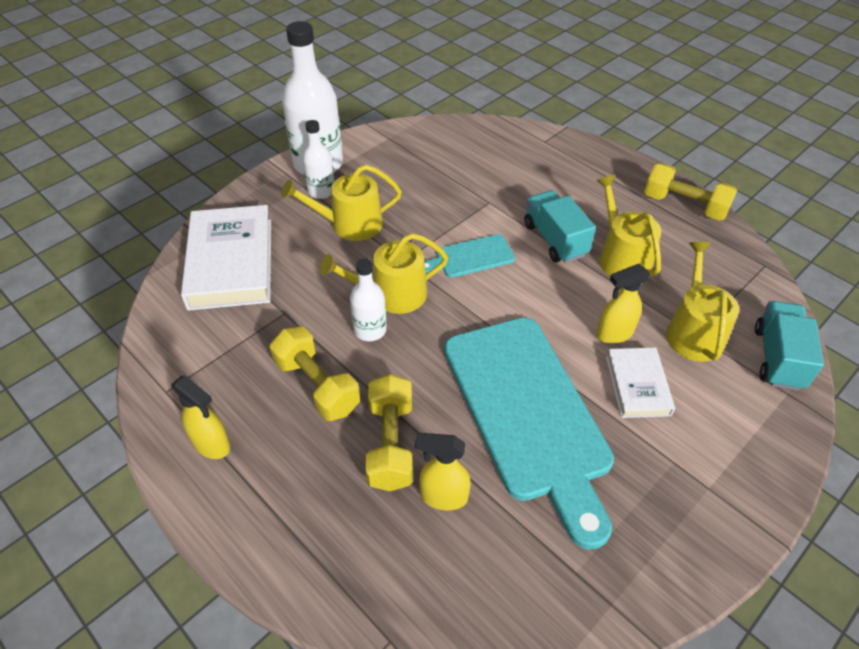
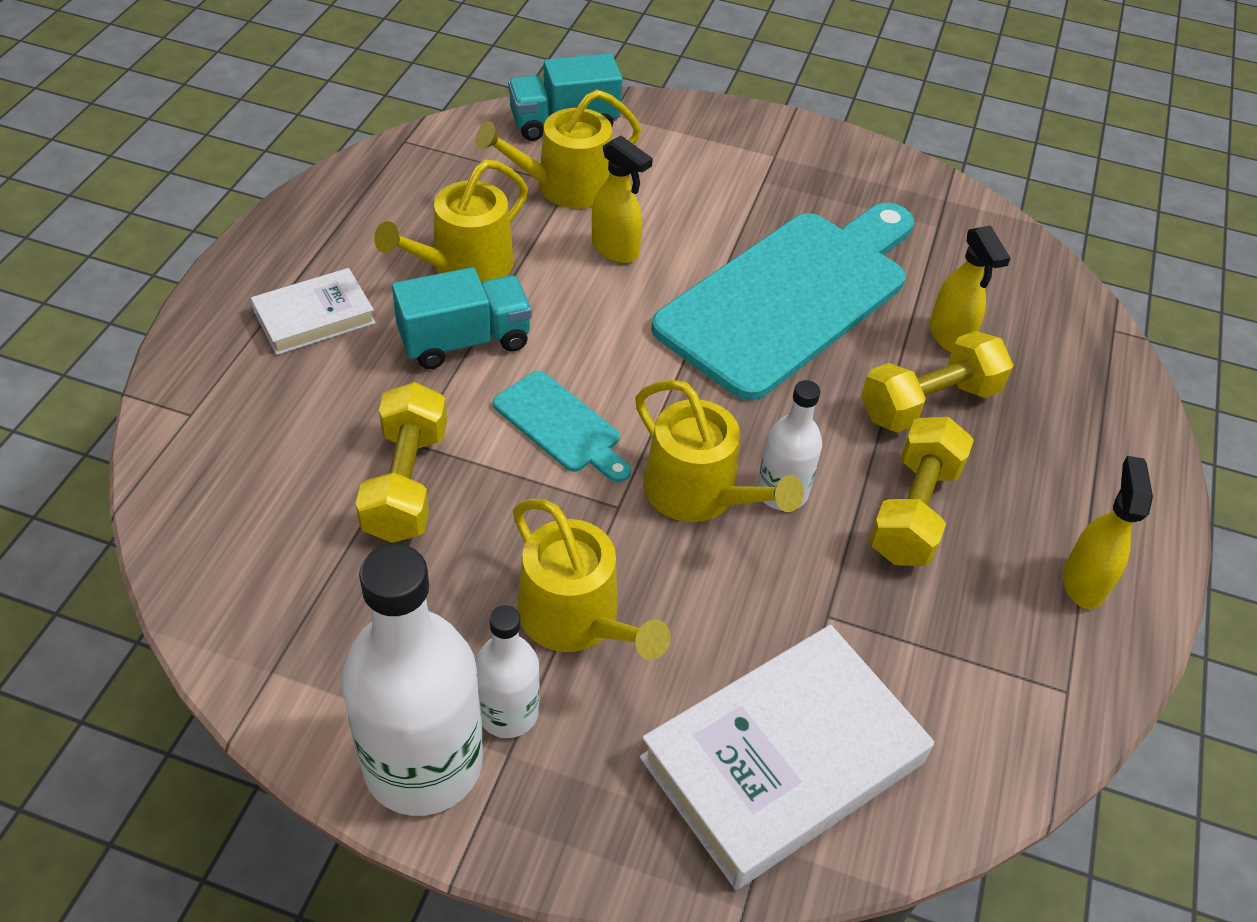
camera: 120 degrees left, 0 degrees up
(554, 240) = (465, 341): turquoise truck -> turquoise truck turned 150 degrees counterclockwise
(637, 385) = (683, 219): white book -> white book (314, 317)
(684, 205) = (309, 221): yellow dumbbell -> yellow dumbbell (406, 483)

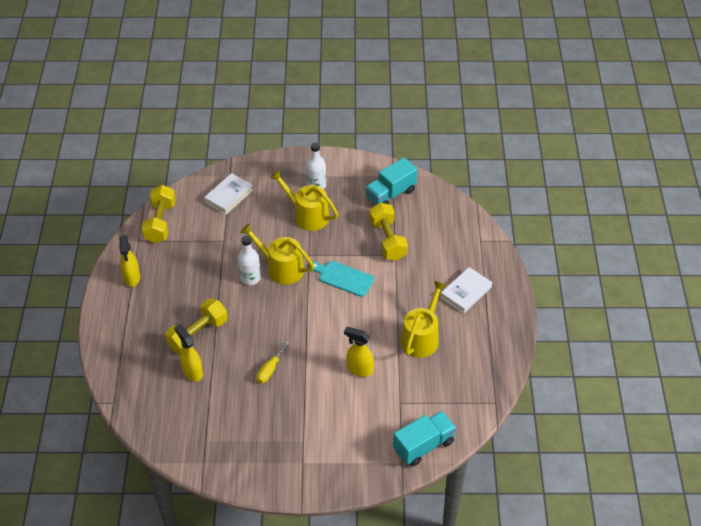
camera: 165 degrees right, 0 degrees up
(423, 763) = (334, 167): white bottle -> none
(465, 341) = (400, 301): turquoise truck -> turquoise truck (390, 194)
(565, 187) = (401, 400): yellow watering can -> none
(782, 760) = (229, 196): white book -> white book, size x0.55
(790, 297) = (270, 369): turquoise cutting board -> yellow screwdriver
(913, 511) = (198, 286): yellow dumbbell -> yellow dumbbell (160, 222)

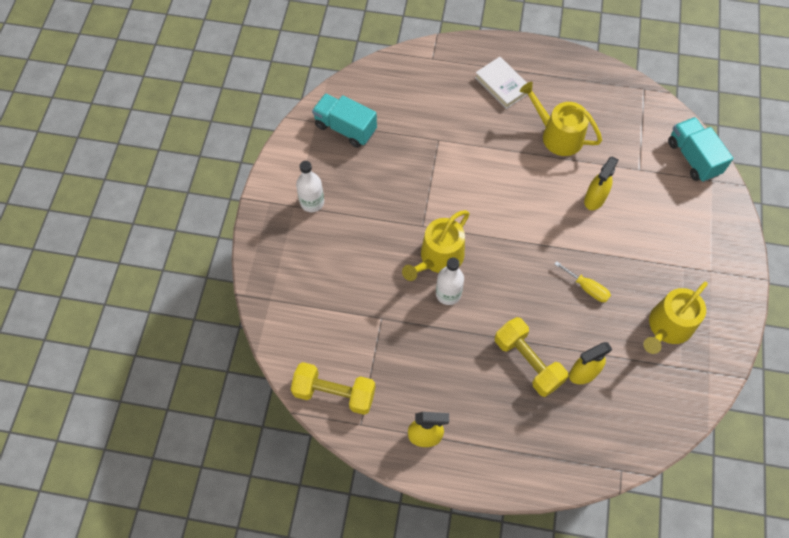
camera: 80 degrees left, 15 degrees up
(229, 196) = (307, 304): white book -> none
(307, 215) = (359, 219): yellow watering can -> yellow watering can (667, 327)
(343, 278) = (464, 195): turquoise cutting board -> none
(387, 240) = (415, 143): yellow dumbbell -> none
(390, 194) = (345, 128): turquoise truck -> turquoise truck turned 150 degrees clockwise

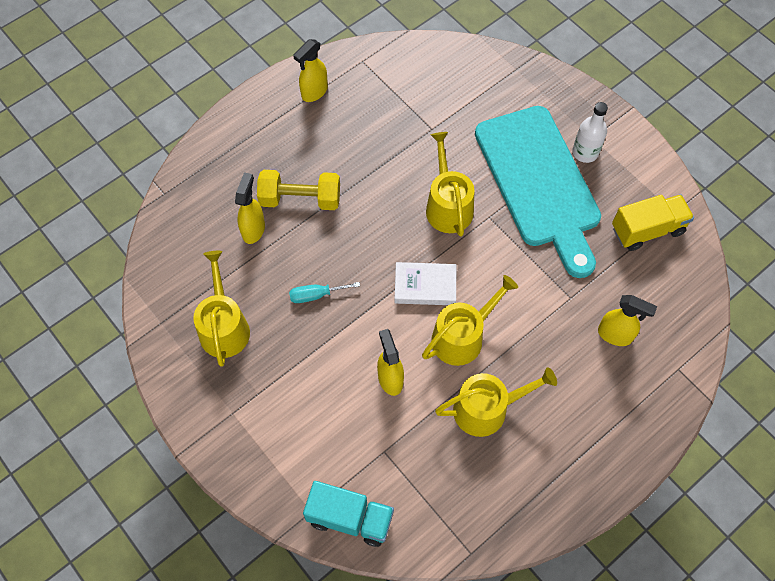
camera: 130 degrees right, 0 degrees up
(334, 393) = (400, 61): yellow dumbbell -> none
(345, 128) = (647, 230): turquoise truck -> yellow truck
(364, 214) = (539, 182): none -> turquoise cutting board
(441, 101) = (615, 335): none -> yellow spray bottle
(448, 294) = (409, 188): white bottle -> none
(502, 85) = (591, 409): white book -> white book (425, 286)
(526, 180) = (462, 336): none -> yellow watering can
(587, 288) = (316, 295): yellow screwdriver -> turquoise screwdriver

